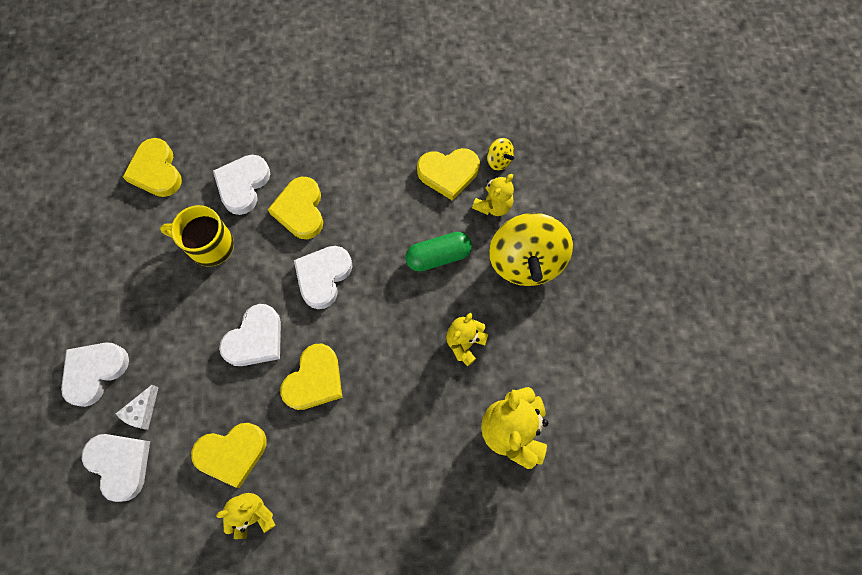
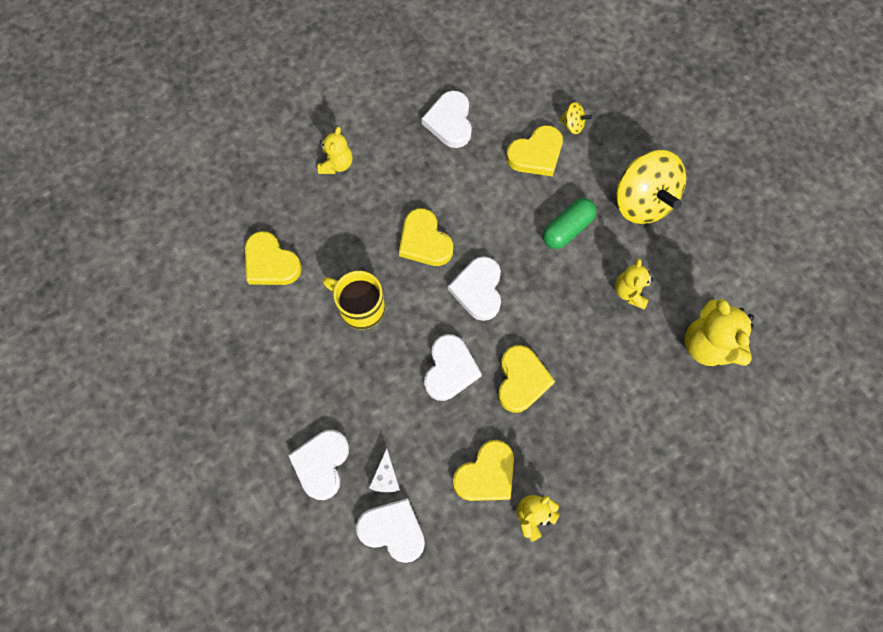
camera: 25 degrees left, 0 degrees up
(209, 245) = (360, 307): yellow mug -> yellow mug turned 45 degrees clockwise
(243, 185) = (359, 241): white heart -> white heart (450, 122)
(493, 205) = (589, 165): yellow teddy bear -> yellow teddy bear (336, 164)

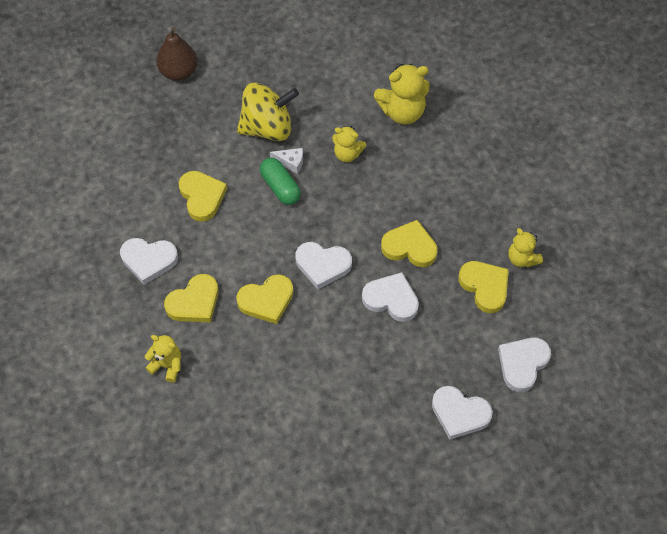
camera: 80 degrees left, 10 degrees down
(271, 263) = (259, 437): yellow heart -> yellow heart (194, 302)
(360, 307) = (320, 363): yellow mug -> none
(386, 477) = (477, 363): white cheese -> white cheese (291, 162)
(572, 125) = (180, 163): yellow spinning top -> none
(690, 98) = (179, 72): none -> brown pear

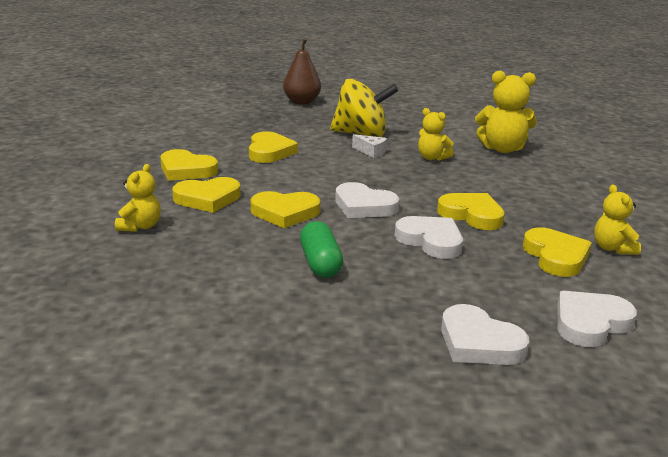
camera: 20 degrees right, 35 degrees down
(149, 260) = (186, 170): white heart -> yellow heart
(167, 365) = (140, 226): yellow teddy bear -> yellow teddy bear turned 60 degrees clockwise
(280, 187) = (351, 161): green capsule -> green capsule (320, 263)

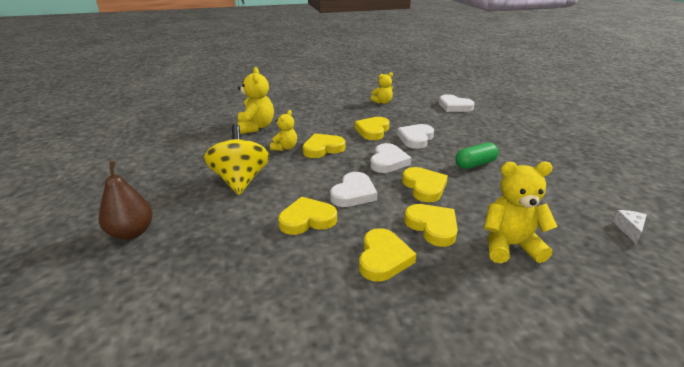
camera: 105 degrees left, 5 degrees up
(140, 226) = (510, 246): yellow teddy bear -> yellow teddy bear, size x1.65
(371, 152) = (284, 171): white cheese -> white cheese (629, 229)
(479, 342) = (495, 123): white heart -> white heart (353, 193)
(556, 257) = (403, 112): yellow heart -> yellow heart (323, 148)

